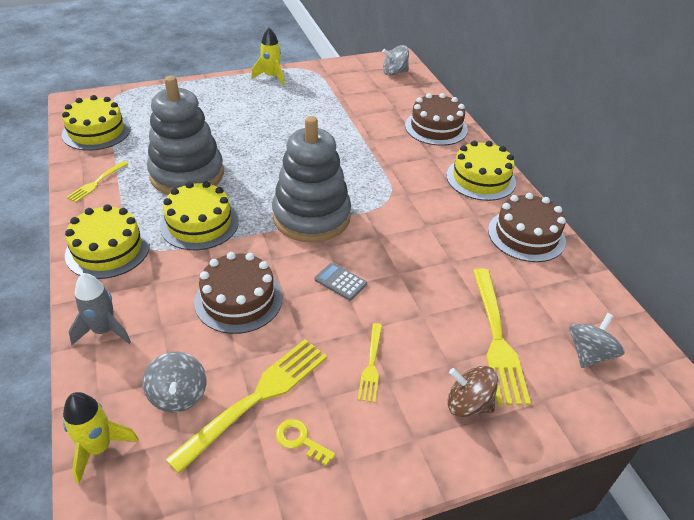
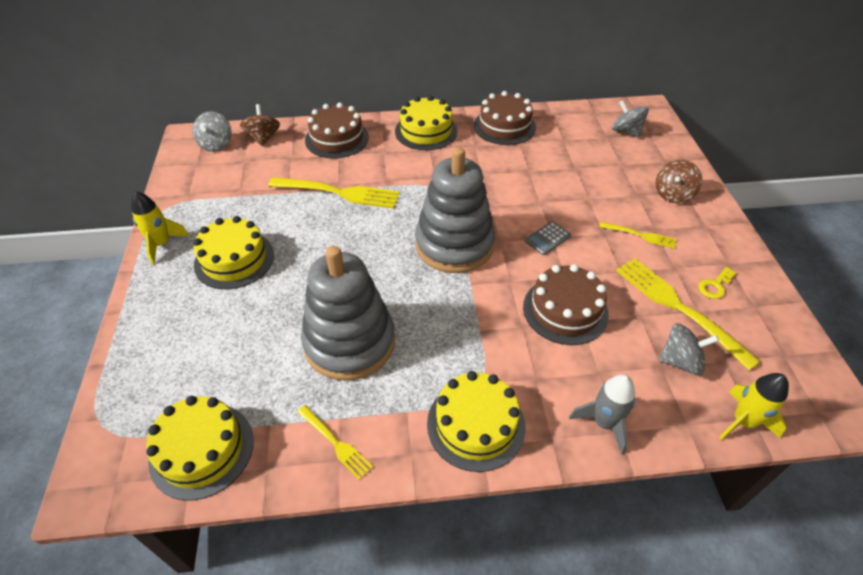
camera: 75 degrees left, 5 degrees up
(199, 223) = (446, 335): yellow cake -> yellow cake (234, 259)
(415, 91) = (263, 138): none -> brown spinning top
(497, 338) = (613, 167): yellow fork -> yellow fork (339, 193)

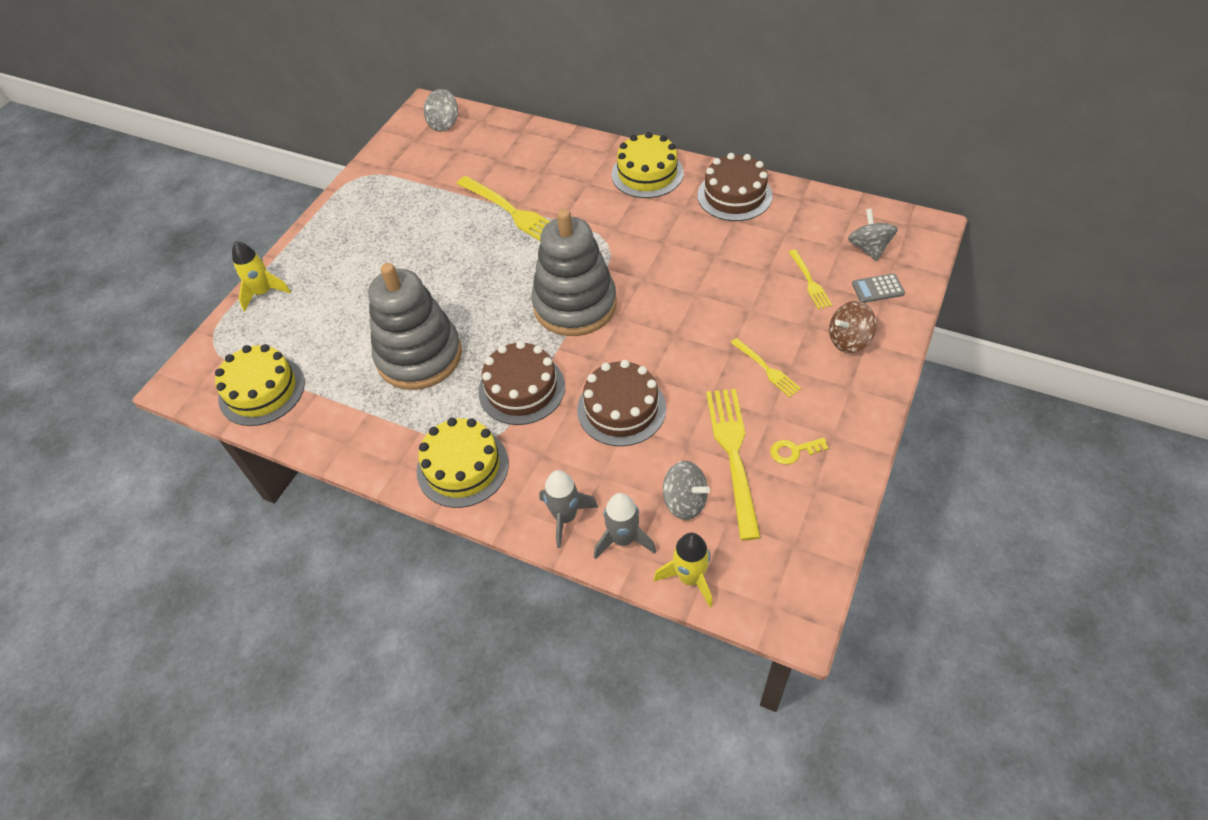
camera: 35 degrees right, 5 degrees up
(162, 244) = (339, 209): yellow rocket -> yellow rocket (264, 293)
(234, 259) = (383, 245): yellow cake -> none
(263, 138) = (488, 130): brown spinning top -> none
(335, 443) = (351, 430): yellow fork -> yellow fork (809, 281)
(337, 138) = (554, 153): brown cake -> brown cake (521, 389)
(547, 238) = (668, 334): grey calculator -> grey calculator (877, 289)
(666, 417) = (623, 539): none -> grey rocket

